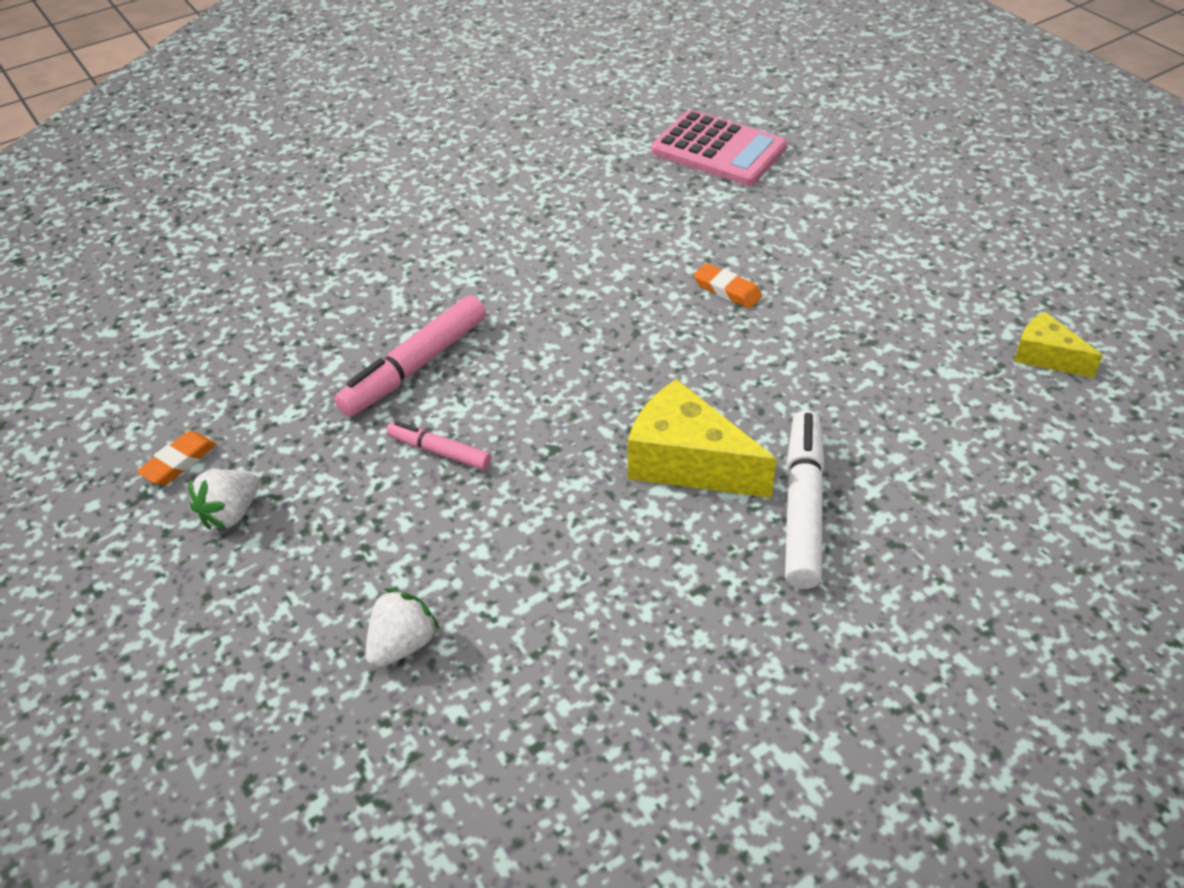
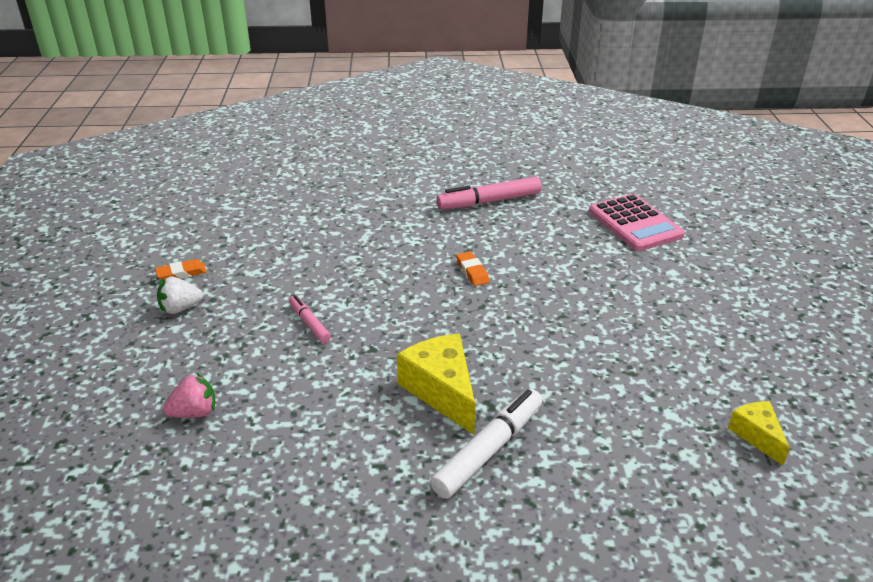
camera: 30 degrees right, 10 degrees down
(402, 644) = (194, 412): white strawberry -> pink strawberry
(414, 366) = (339, 274): pink marker -> pink marker (489, 201)
(727, 290) = (562, 305): orange eraser -> orange eraser (472, 271)

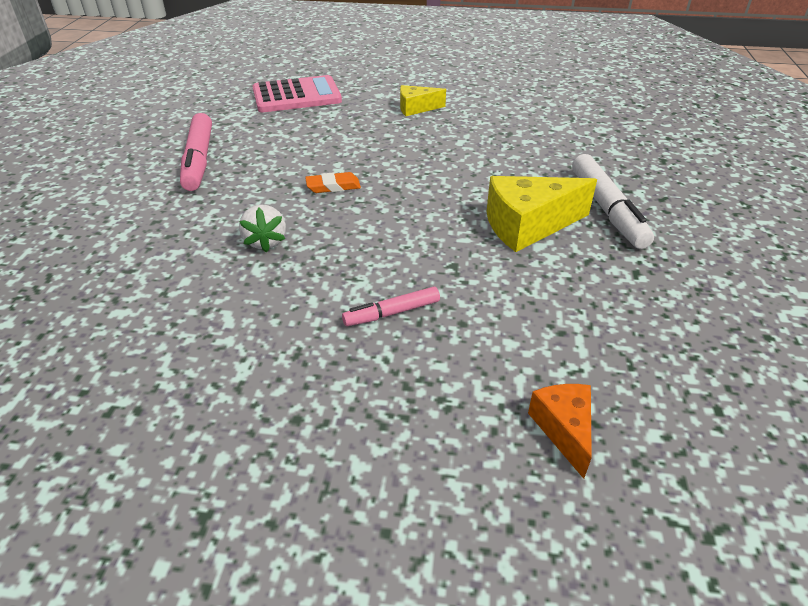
camera: 80 degrees left, 5 degrees up
(180, 308) = (308, 462): white strawberry -> white strawberry (265, 241)
(181, 273) = (199, 467): orange eraser -> none
(194, 412) = (563, 430): pink strawberry -> orange cheese
(489, 450) = (607, 209): white marker -> white marker turned 150 degrees counterclockwise
(756, 436) = (579, 103): yellow cheese -> yellow cheese (416, 108)

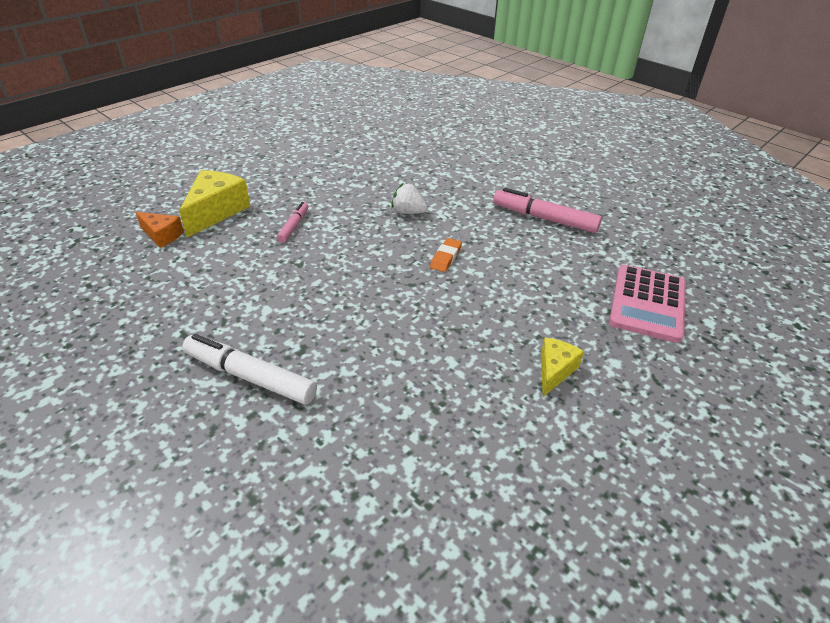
camera: 125 degrees right, 0 degrees up
(528, 226) = (290, 318): yellow cheese -> yellow cheese (216, 211)

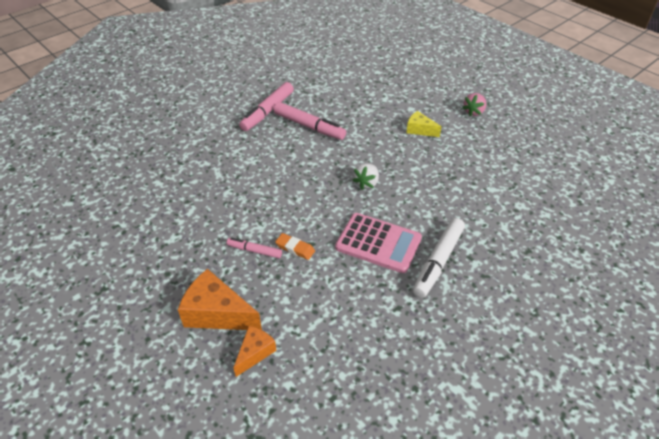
camera: 85 degrees left, 5 degrees up
(216, 211) = (217, 313): yellow cheese -> orange cheese
(408, 212) = (245, 179): white strawberry -> white strawberry (366, 183)
(446, 258) = (310, 163): orange eraser -> orange eraser (295, 248)
(523, 253) = (309, 126): none -> pink marker
(645, 459) = (473, 112): none -> pink strawberry
(647, 303) = (362, 88): pink calculator -> pink calculator (378, 243)

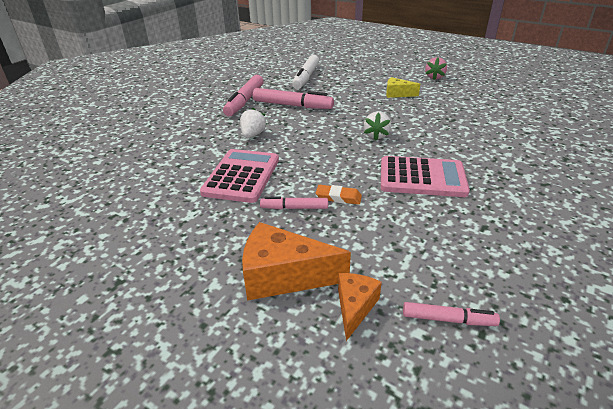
camera: 15 degrees left, 10 degrees down
(227, 206) = (241, 176): none -> pink calculator
(256, 159) = (253, 135): none -> white strawberry
(315, 380) = (448, 319): none -> pink marker
(438, 261) = (492, 181): white marker -> white marker (306, 77)

